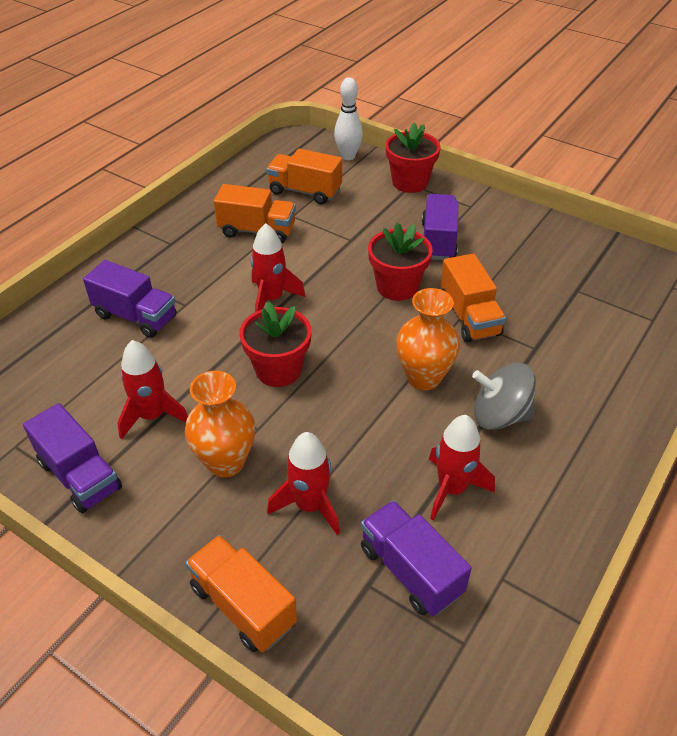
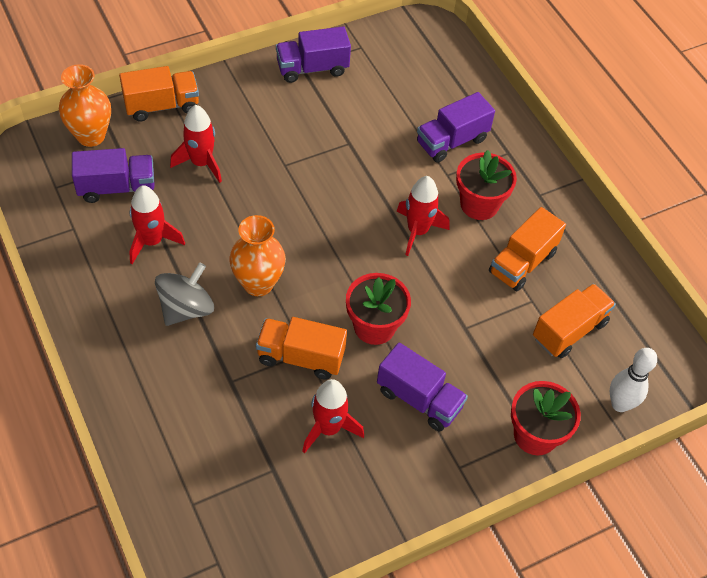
camera: 115 degrees right, 10 degrees up
(152, 416) = (338, 116): red rocket -> red rocket (328, 428)
(226, 462) = (269, 137): orange vase -> orange vase (91, 136)
(278, 370) = (332, 200): red flower pot -> red flower pot (479, 204)

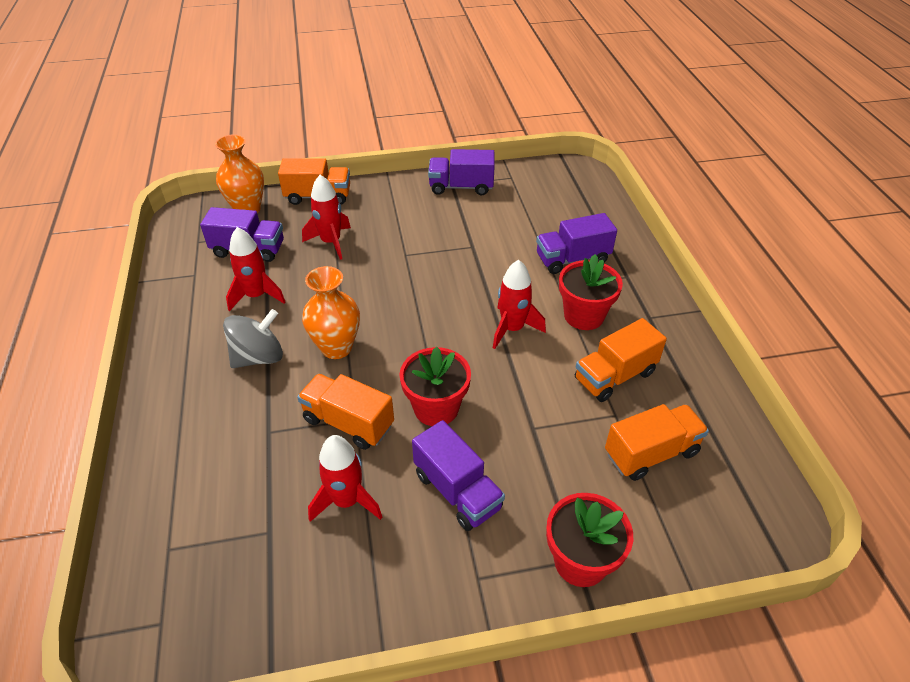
camera: 20 degrees right, 10 degrees down
(620, 404) = (694, 548): white bowling pin -> none

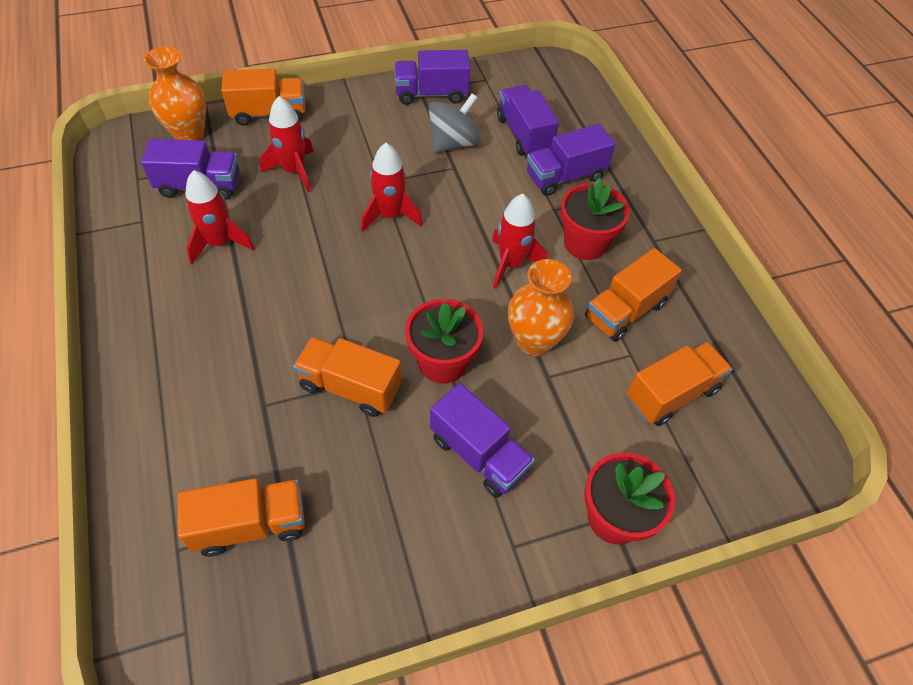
camera: 10 degrees left, 10 degrees up
(237, 534) = (251, 525): none -> orange truck
(258, 357) = (236, 317): grey spinning top -> grey spinning top (453, 143)
(336, 347) = (322, 300): orange vase -> orange vase (534, 341)
(347, 501) = (363, 476): red rocket -> red rocket (390, 215)
(539, 223) = (524, 134): none -> purple truck

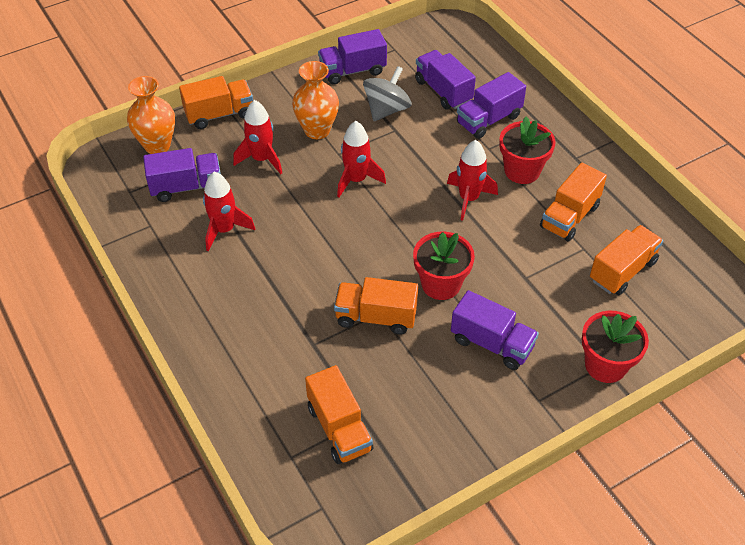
camera: 10 degrees left, 5 degrees down
(251, 525) = (339, 428): orange truck -> orange truck turned 90 degrees clockwise
(534, 341) = (506, 254): orange vase -> orange vase (317, 130)

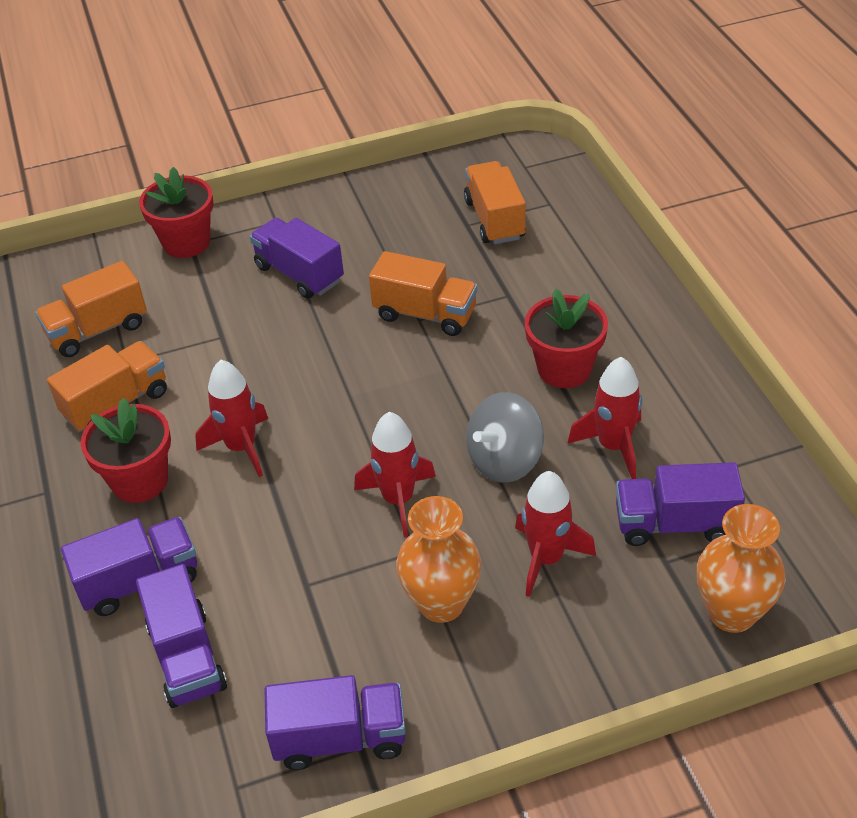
camera: 165 degrees left, 5 degrees down
(219, 114) = (617, 667): orange truck -> none
(386, 110) = (305, 630): grey spinning top -> grey spinning top (505, 460)
(441, 284) = (331, 341): red flower pot -> red flower pot (564, 369)

